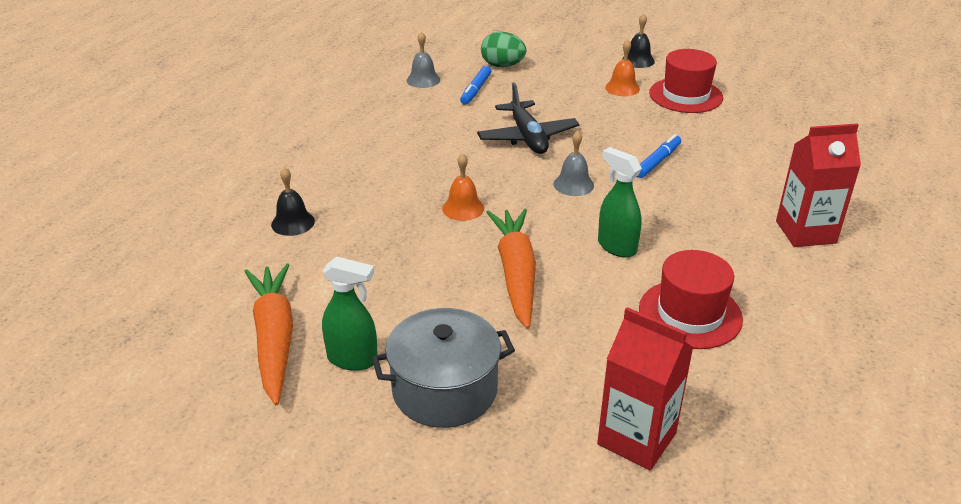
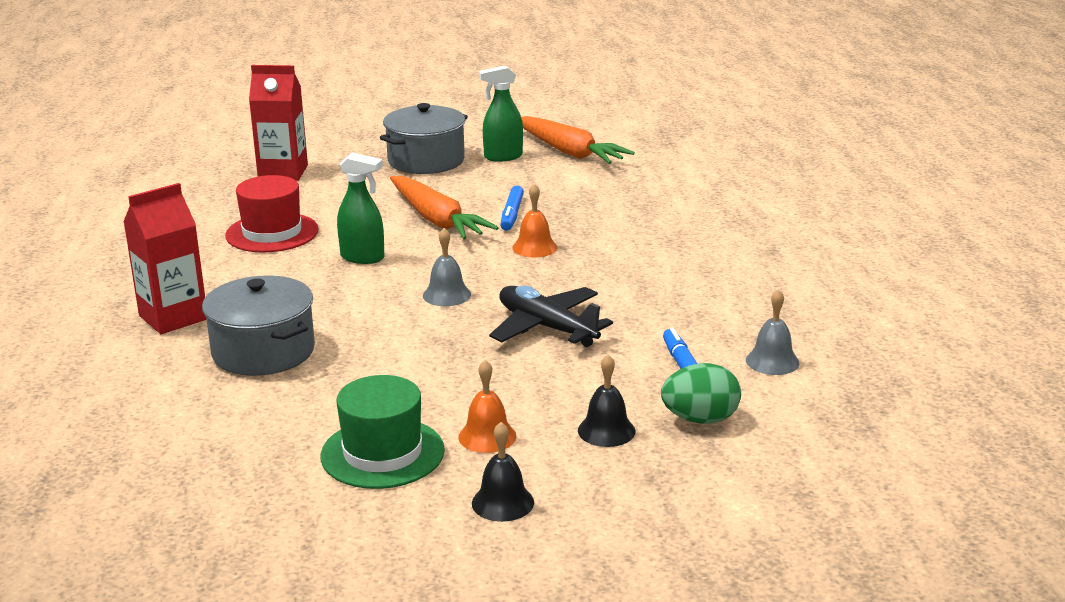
camera: 150 degrees right, 10 degrees down
(293, 223) = (665, 201): black bell -> black bell (606, 430)
(657, 161) = (369, 344): blue marker -> blue marker (512, 214)
(685, 95) = (382, 453): red hat -> green hat
(737, 178) = (263, 351): none -> grey pot

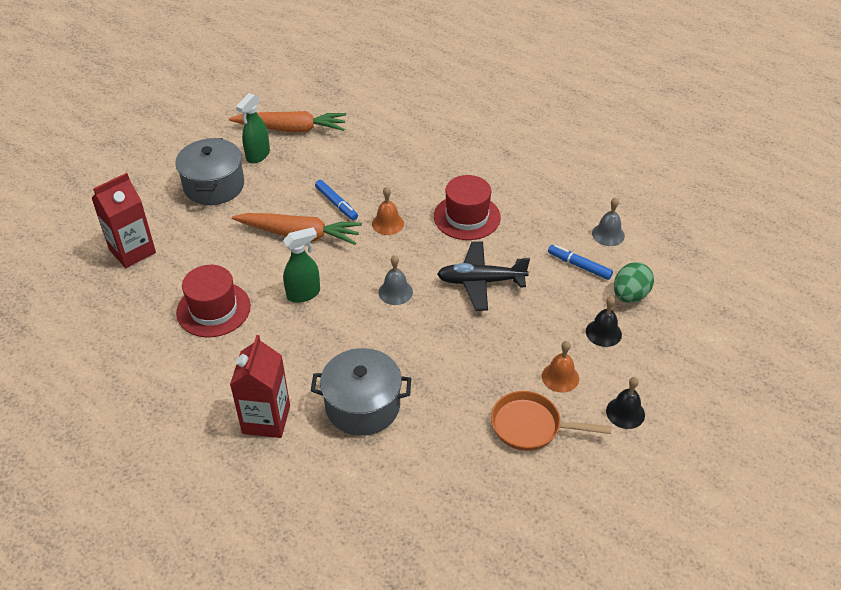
camera: 45 degrees left, 20 degrees up
(382, 453) = (531, 426): green hat -> orange pan
(627, 277) = (467, 217): none -> red hat

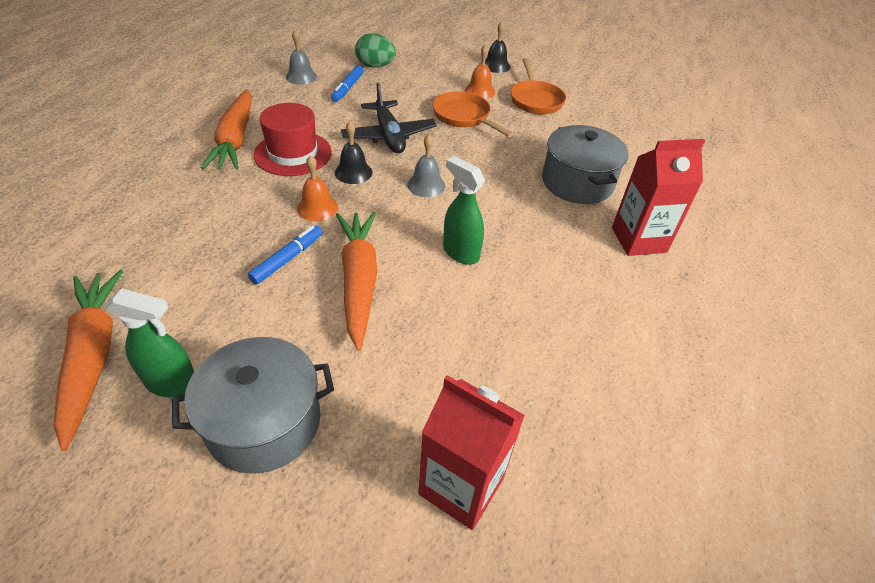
camera: 110 degrees left, 0 degrees up
(213, 309) = (526, 330): red hat -> none
(497, 186) = (235, 139): none -> orange carrot
(504, 347) = (464, 117): none -> orange pan
(603, 333) = (422, 75): black bell -> black bell (353, 172)

